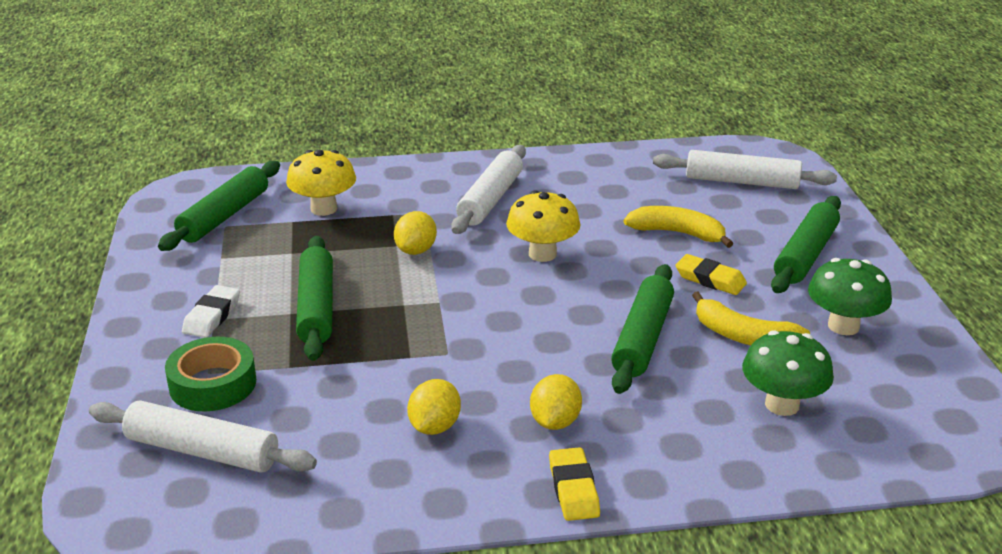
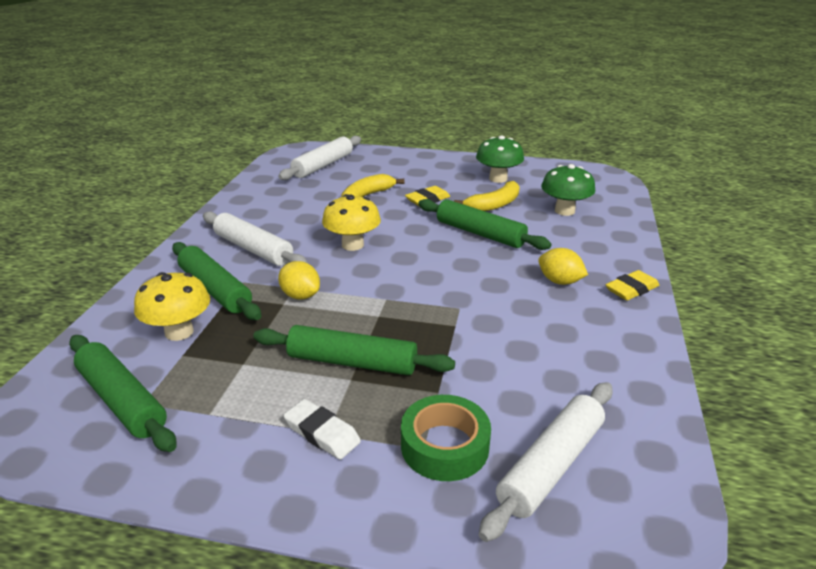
camera: 70 degrees left, 0 degrees up
(434, 427) = (551, 330): yellow lemon -> none
(573, 489) = (631, 289): yellow eraser -> yellow eraser turned 45 degrees counterclockwise
(805, 255) = (421, 170): green rolling pin -> green rolling pin (215, 289)

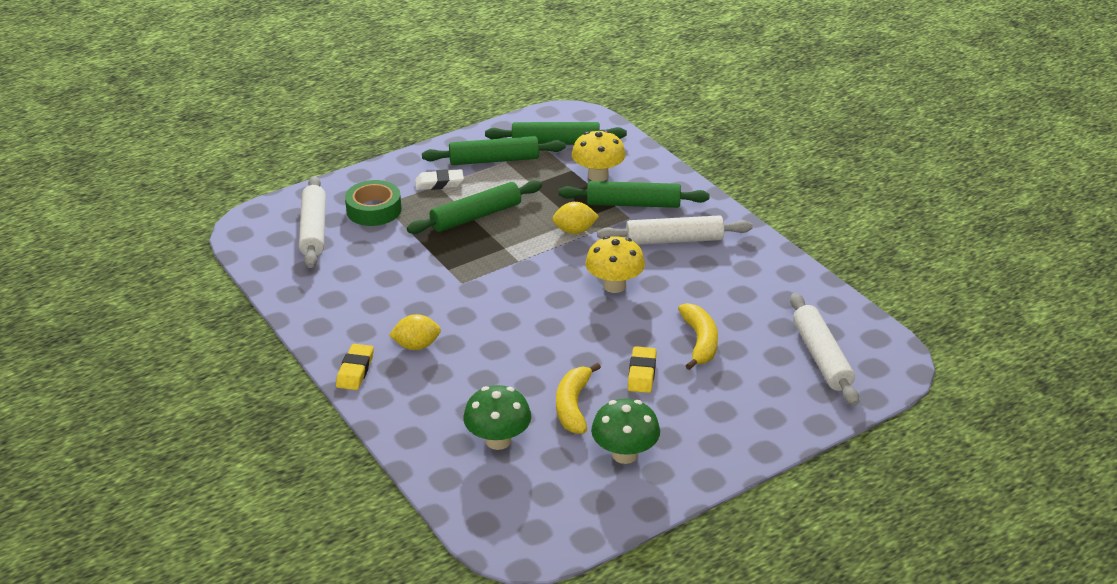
camera: 135 degrees right, 5 degrees up
(480, 233) = (536, 359): green rolling pin -> green rolling pin (494, 160)

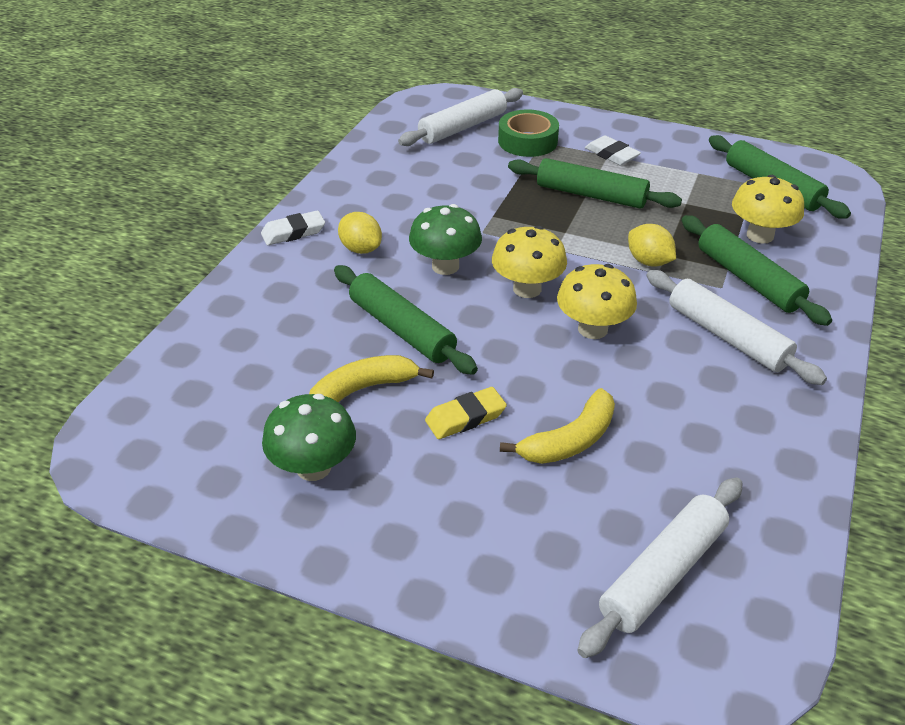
camera: 55 degrees right, 5 degrees up
(355, 370) = (293, 232): yellow eraser -> white eraser
(494, 160) = (690, 166): green rolling pin -> green rolling pin (401, 329)
(498, 440) = (263, 362): green mushroom -> green mushroom (445, 266)
(547, 292) = (527, 289): none -> yellow mushroom

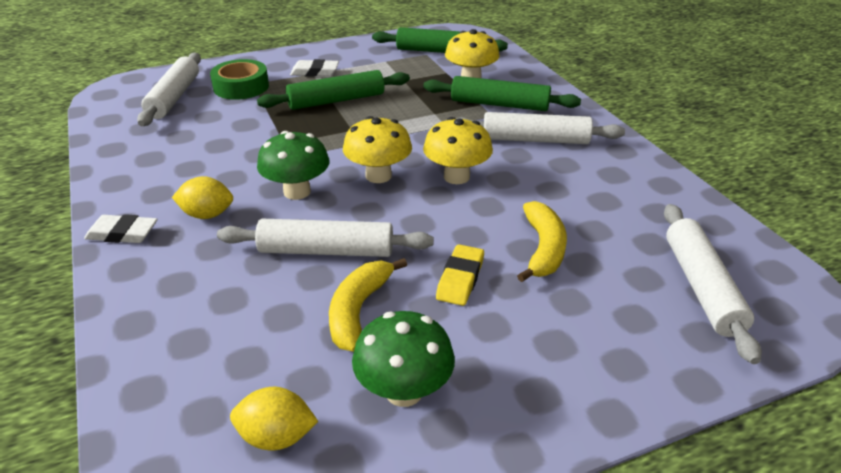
camera: 45 degrees left, 5 degrees down
(293, 232) = (122, 234): white eraser -> white eraser turned 75 degrees clockwise
(401, 329) = (326, 251): green rolling pin -> white rolling pin
(648, 261) = (431, 122): yellow lemon -> yellow lemon (276, 437)

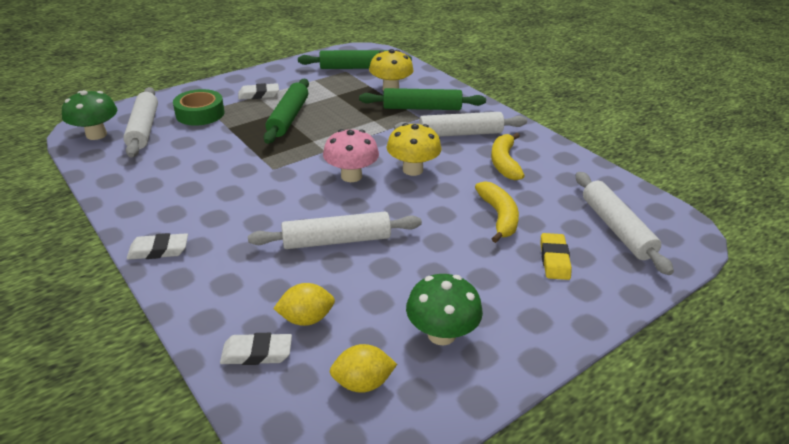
camera: 15 degrees left, 0 degrees up
(170, 374) = (257, 353): none -> white eraser
(207, 215) = (224, 225): yellow lemon -> yellow lemon (306, 318)
(297, 192) = (291, 197): green mushroom -> green mushroom (96, 135)
(336, 100) = (288, 118): green rolling pin -> green rolling pin turned 45 degrees counterclockwise
(358, 310) = (382, 282): yellow banana -> yellow banana (504, 163)
(378, 176) = (351, 176): yellow mushroom -> pink mushroom
(460, 279) = (448, 247): yellow eraser -> yellow eraser (554, 259)

